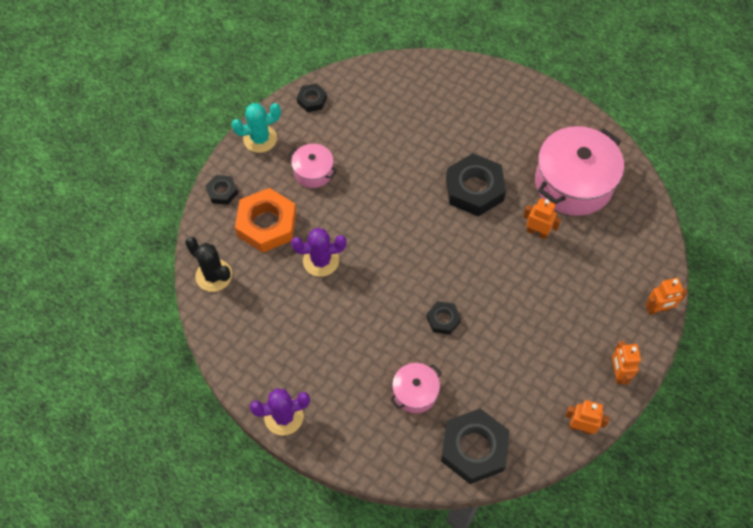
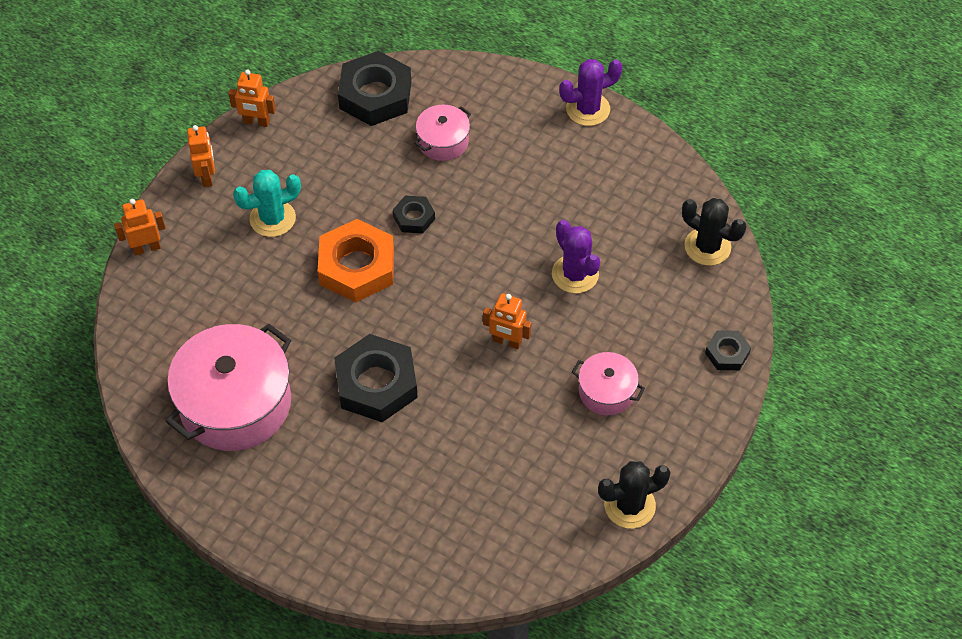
camera: 175 degrees right, 5 degrees down
(260, 139) = (694, 435): turquoise cactus -> turquoise cactus (272, 218)
(266, 224) = (655, 314): orange nut -> orange nut (357, 267)
(312, 100) = (629, 505): black nut -> black cactus
(321, 261) = (575, 274): purple cactus -> purple cactus turned 75 degrees clockwise
(537, 232) = (291, 331): orange robot -> orange robot (507, 341)

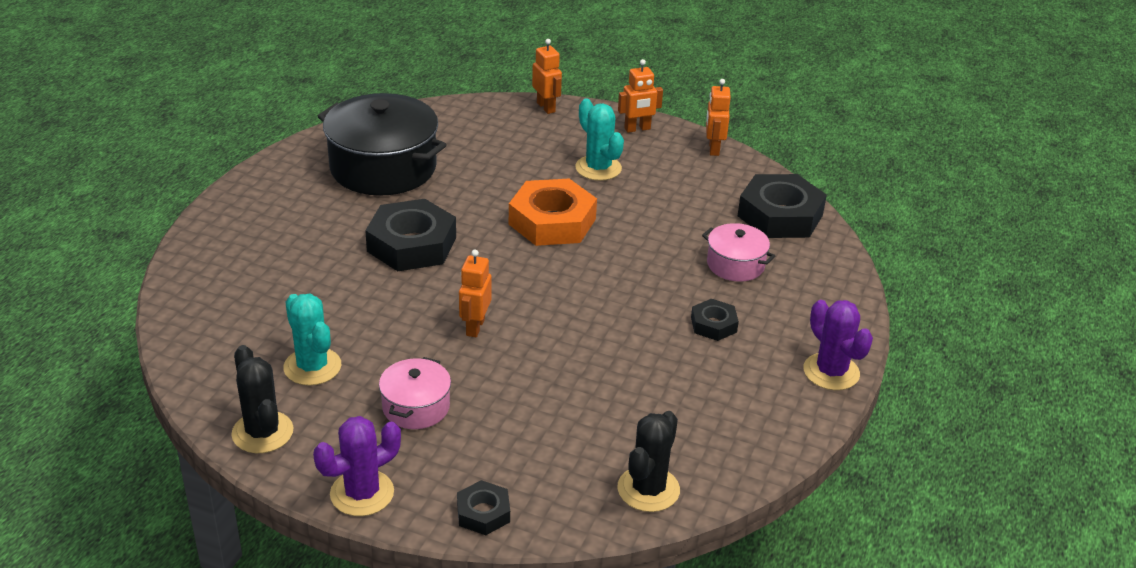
camera: 80 degrees right, 20 degrees down
(235, 403) = (383, 168): pink pot -> black pot
(414, 217) = (625, 252): black nut -> black nut (713, 325)
(548, 468) = (312, 367): none -> turquoise cactus
(575, 274) = (577, 373): purple cactus -> purple cactus (362, 493)

